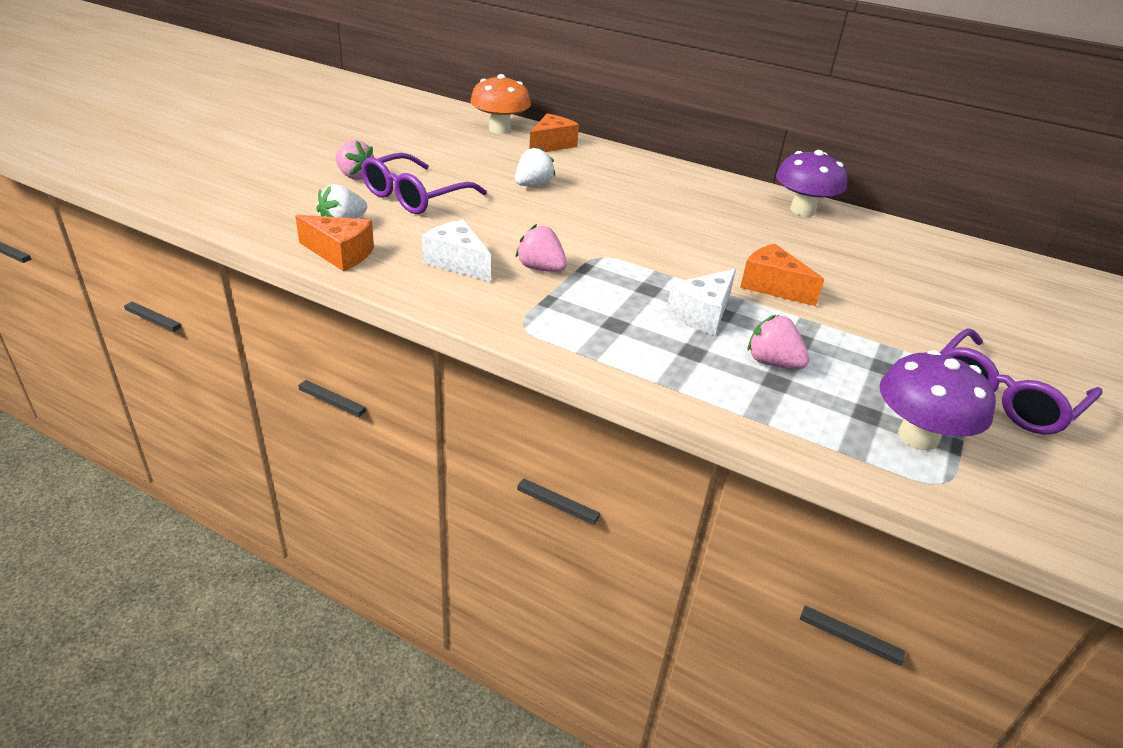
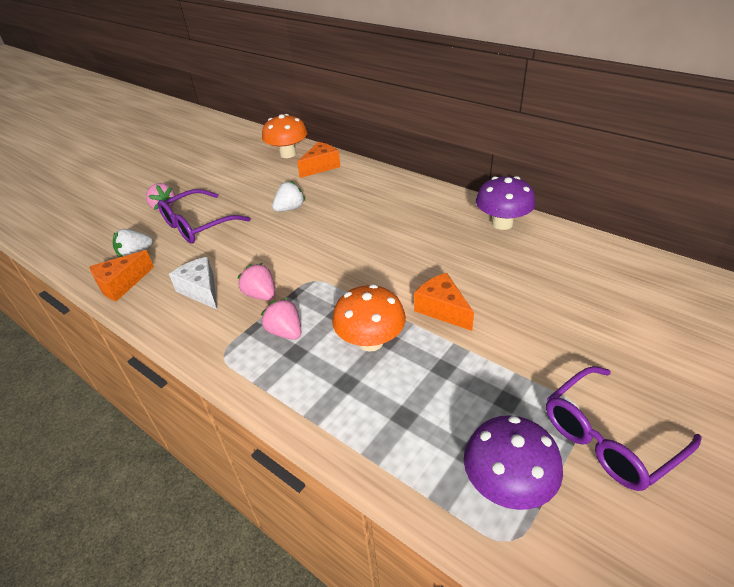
camera: 15 degrees right, 5 degrees up
(340, 254) = (121, 284): orange cheese -> orange cheese turned 105 degrees clockwise
(702, 314) = (370, 341): white cheese -> orange mushroom
(772, 363) = (409, 395): pink strawberry -> pink strawberry (285, 332)

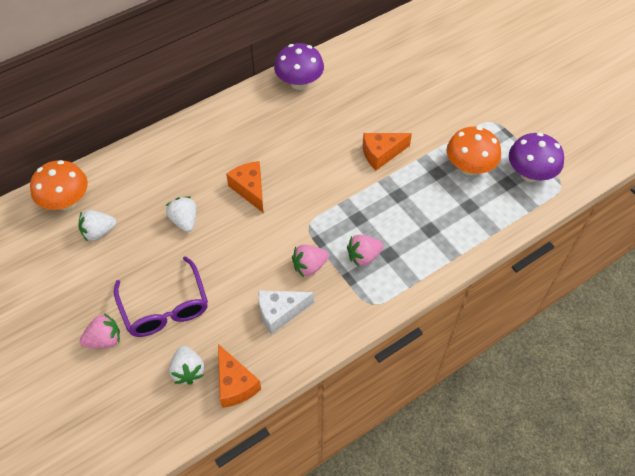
camera: 75 degrees left, 15 degrees up
(264, 175) = (99, 232): none -> white strawberry
(321, 166) = (118, 178): orange cheese -> orange cheese (250, 189)
(370, 341) = (396, 205): orange mushroom -> orange mushroom (469, 167)
(608, 438) = (513, 119): purple glasses -> none

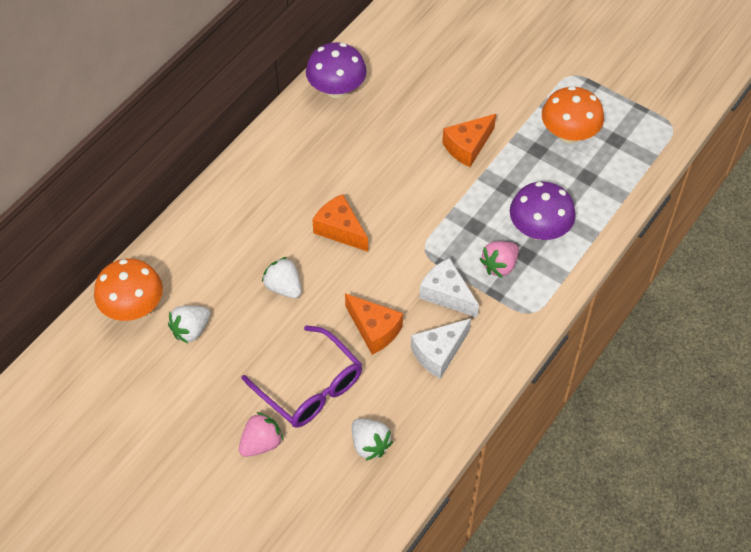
camera: 20 degrees left, 0 degrees up
(235, 384) = (427, 441): orange cheese -> orange cheese (374, 329)
(309, 266) = (446, 294): pink strawberry -> white cheese
(530, 174) = (635, 123): purple mushroom -> purple mushroom (539, 230)

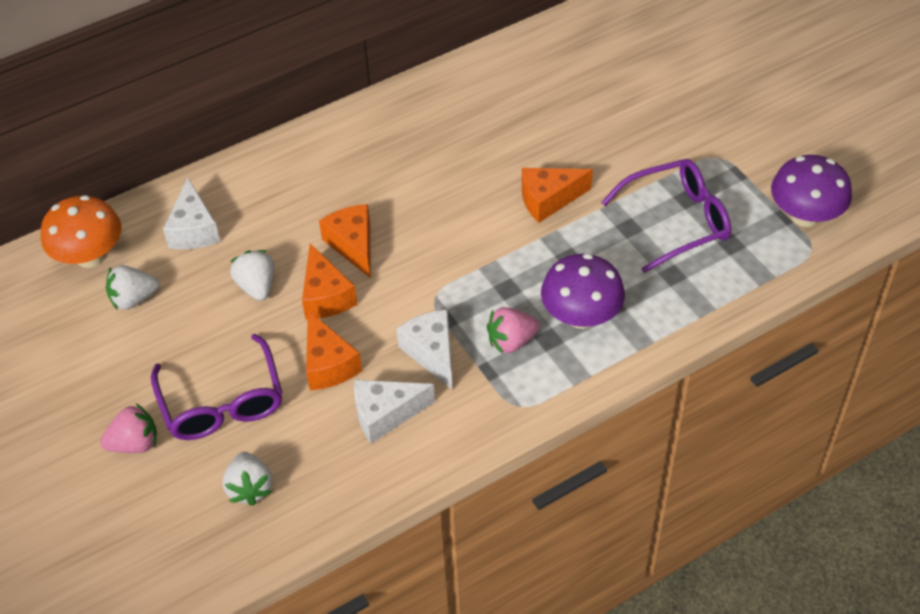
camera: 25 degrees right, 5 degrees down
(206, 258) = (194, 229): none -> white cheese
(336, 89) = (435, 97): purple mushroom -> purple mushroom (805, 216)
(342, 277) = (326, 296): none -> orange cheese
(569, 134) = (677, 221): orange mushroom -> purple glasses

